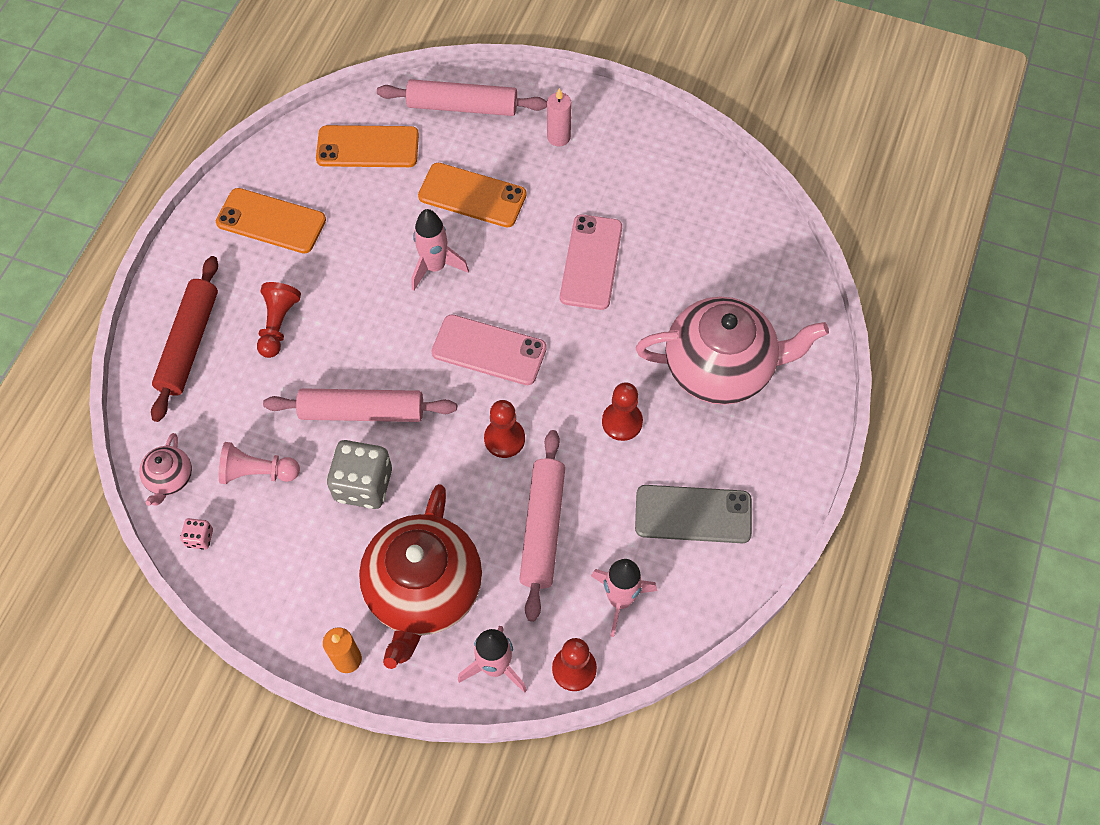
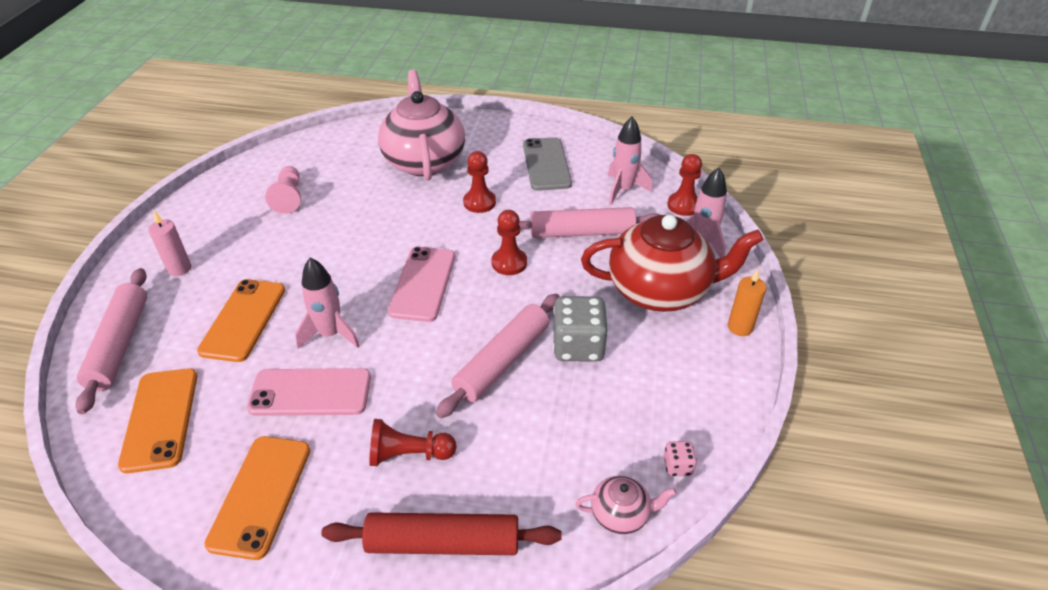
camera: 100 degrees left, 20 degrees down
(257, 472) = (589, 432): pink pawn -> pink pawn (289, 197)
(362, 411) = (502, 361): pink rolling pin -> pink rolling pin turned 45 degrees clockwise
(591, 262) = (327, 233): pink phone -> pink phone (310, 392)

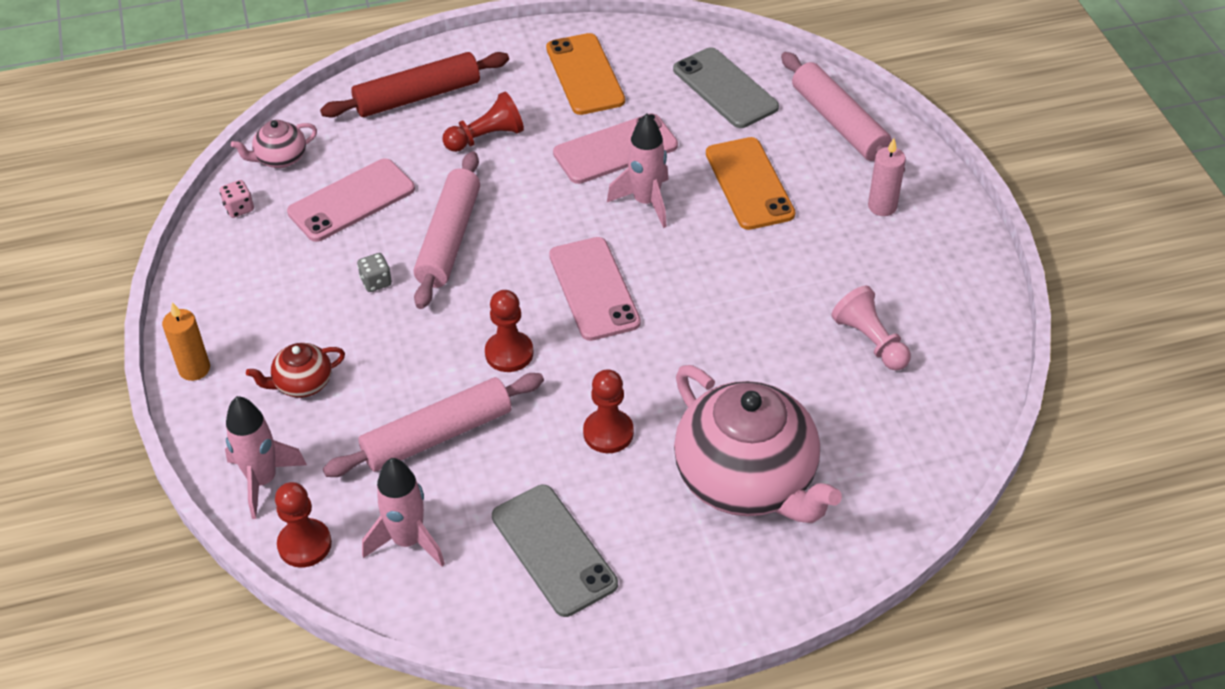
camera: 155 degrees right, 5 degrees up
(160, 419) = (725, 88): orange phone -> grey phone
(568, 432) = (351, 200): none -> pink phone
(578, 346) = (376, 282): grey dice -> grey dice, size x0.47
(660, 291) = (302, 383): red teapot -> red teapot, size x0.44

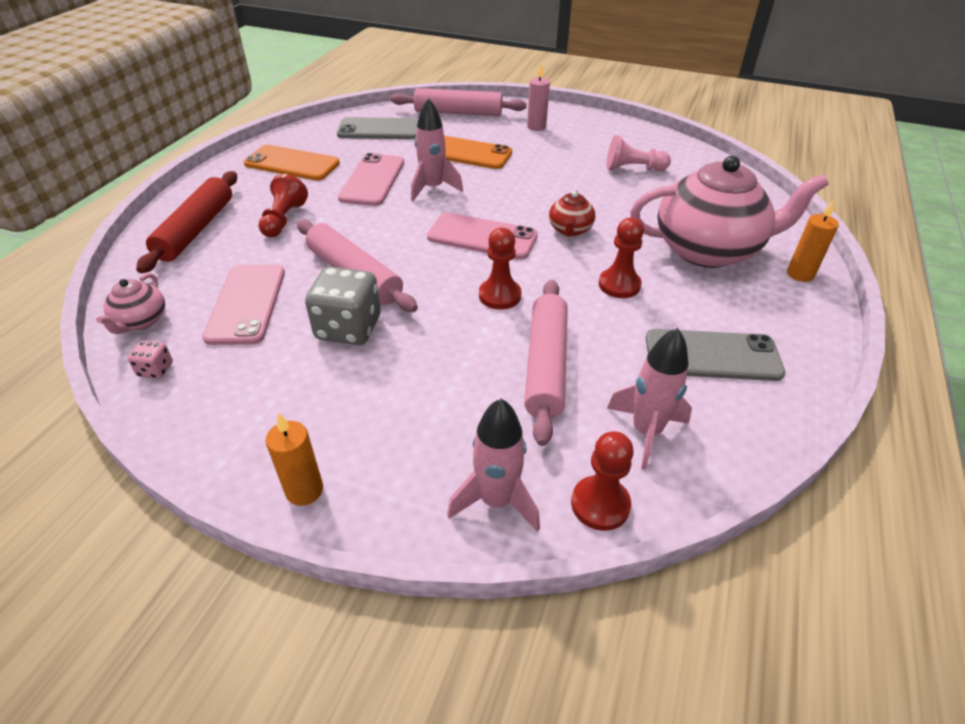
camera: 55 degrees left, 5 degrees down
(302, 383) = (408, 420): red teapot -> red teapot (570, 230)
(376, 282) = (348, 328): grey dice -> grey dice, size x2.14
(773, 579) = (800, 274): none -> orange candle

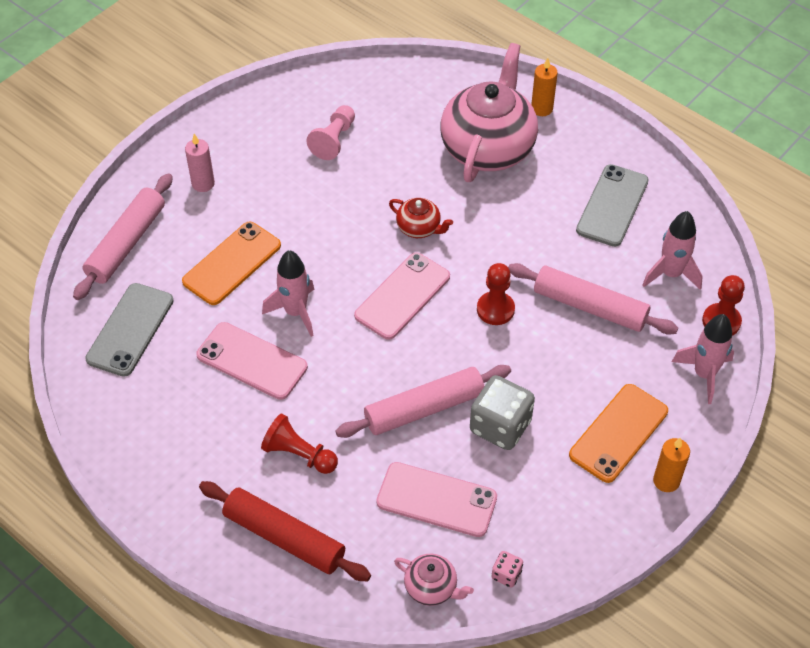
camera: 70 degrees left, 10 degrees up
(292, 163) = (174, 432): orange phone -> orange phone (618, 433)
(619, 285) = (511, 225): red pawn -> none

